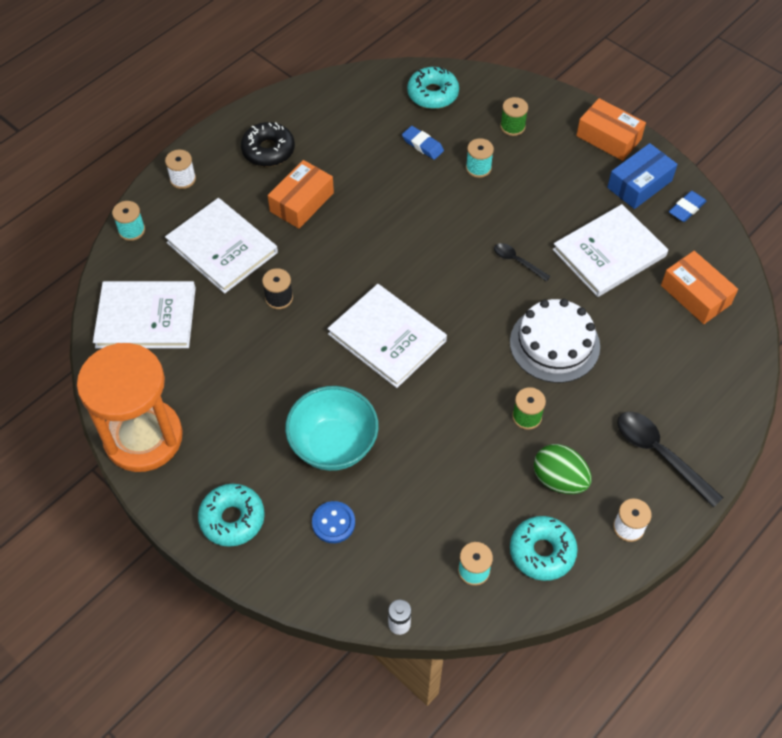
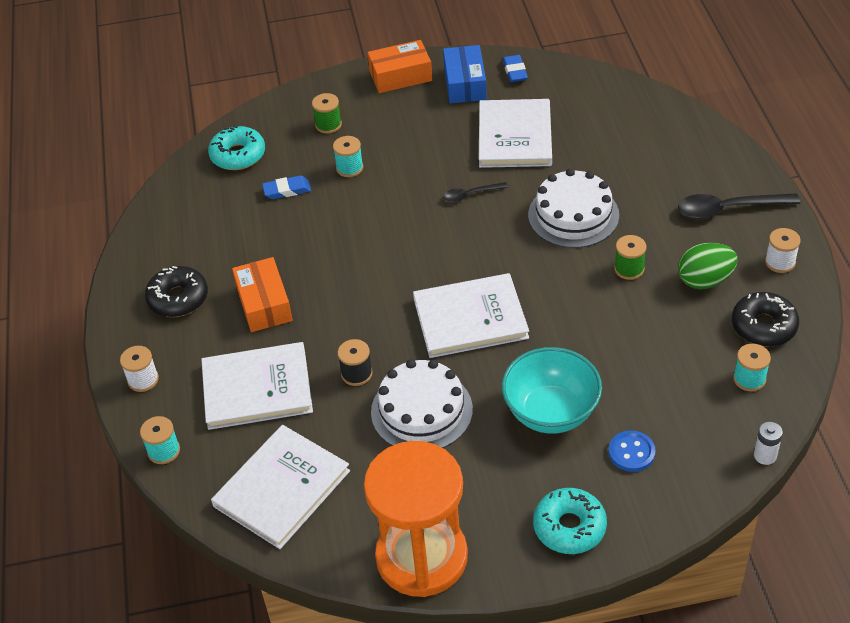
camera: 50 degrees left, 10 degrees down
(274, 359) = (421, 410): none -> white cake
(542, 552) = (763, 326): turquoise donut -> black donut
(695, 295) = (600, 110): orange box -> none

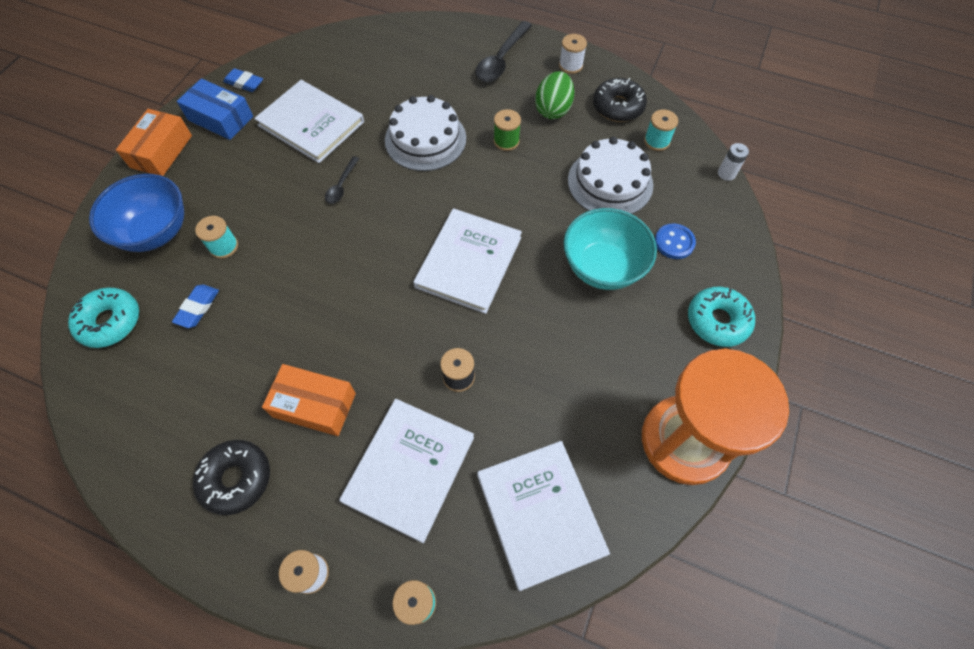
camera: 60 degrees left, 15 degrees up
(328, 125) = (156, 232): green spool -> blue bowl
(421, 410) = (535, 352): white cake -> white cake (610, 182)

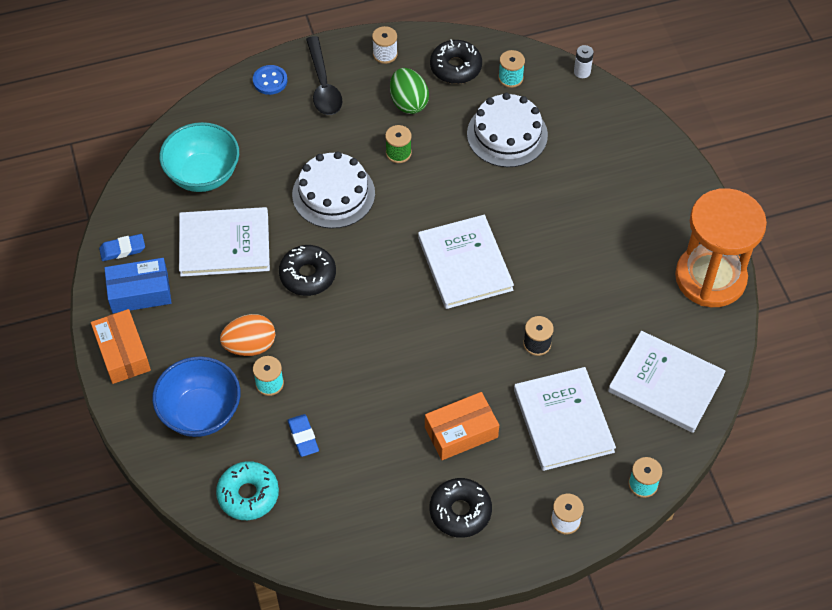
camera: 40 degrees left, 5 degrees down
(244, 208) = (250, 346): none -> orange egg
(341, 185) = (308, 275): black spoon -> black donut
(602, 267) = (560, 202): turquoise bowl -> turquoise bowl (203, 175)
(674, 242) = (591, 150): blue button -> blue button (270, 81)
(717, 321) = (666, 186): turquoise donut -> none

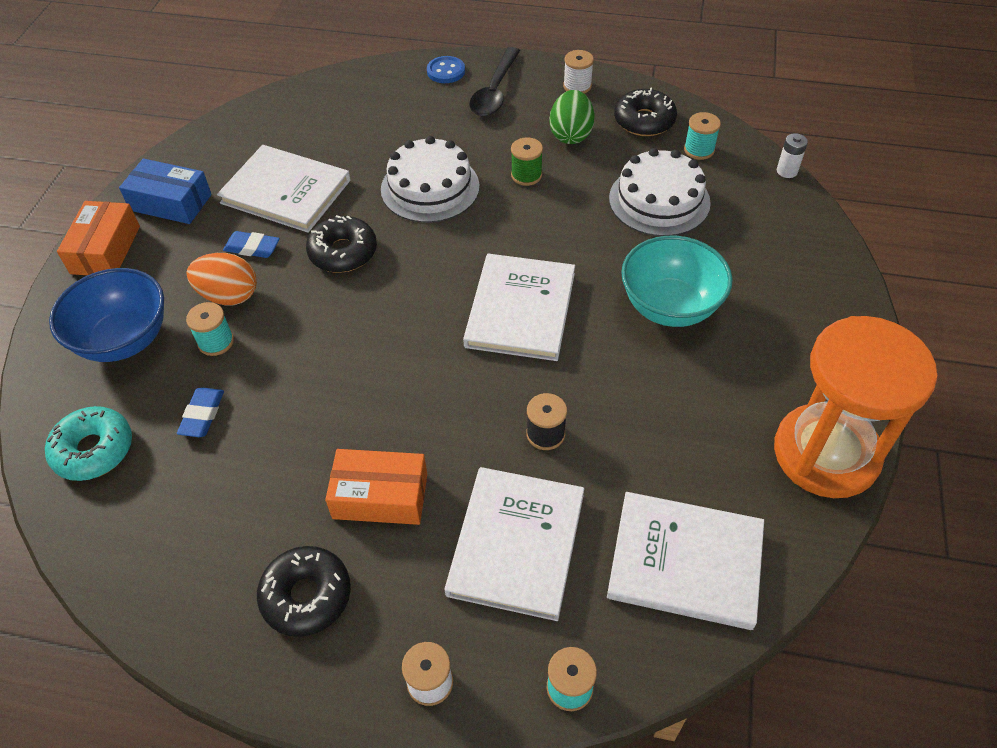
camera: 30 degrees right, 5 degrees down
(122, 249) = (189, 160): blue eraser -> blue eraser (252, 248)
(203, 175) = (318, 125): turquoise bowl -> turquoise bowl (670, 307)
(665, 384) = (685, 562): white book -> white book turned 45 degrees counterclockwise

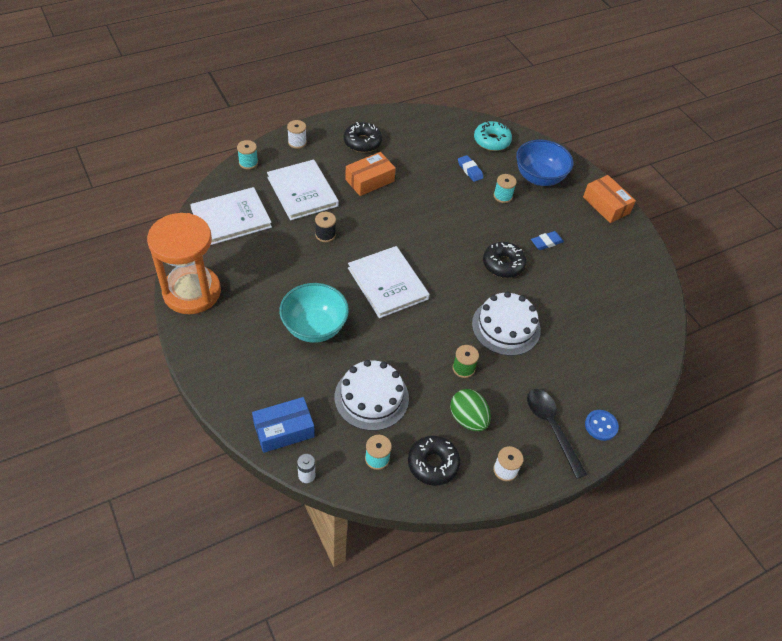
camera: 135 degrees right, 0 degrees up
(171, 202) = (616, 242): blue box -> blue box (284, 430)
(229, 296) = (525, 216): orange egg -> none
(286, 191) = (573, 280): white book -> none

